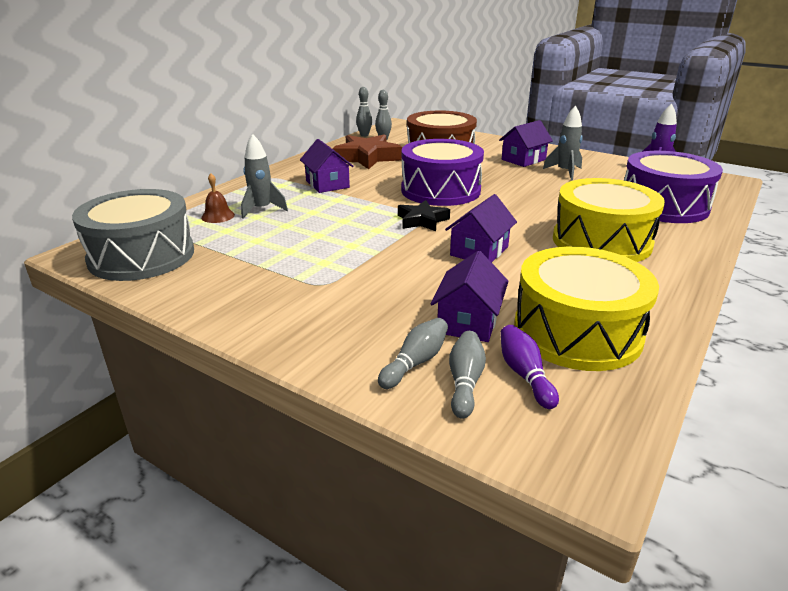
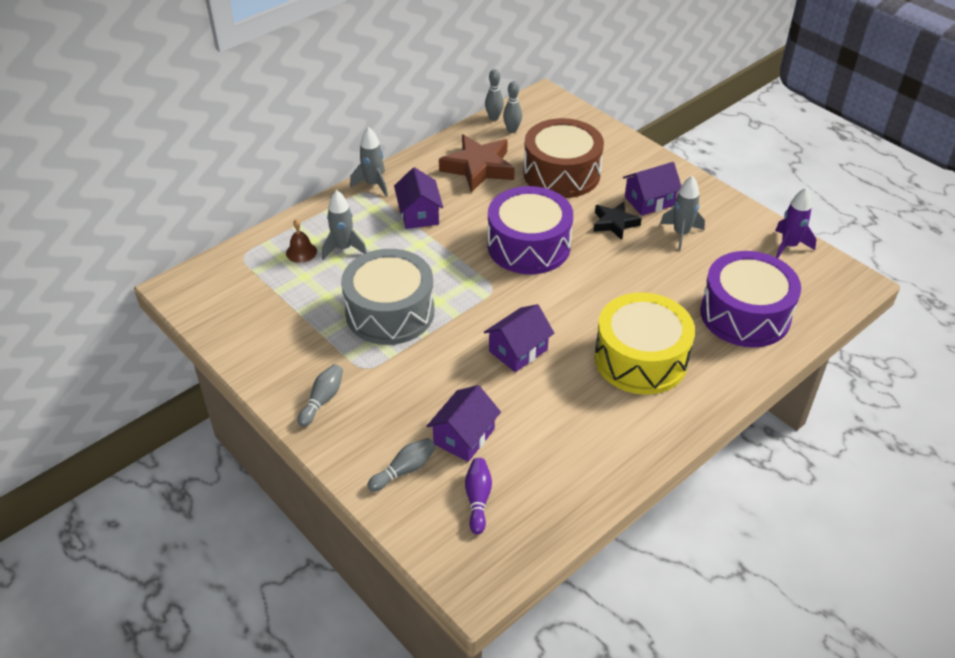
camera: 15 degrees right, 15 degrees up
(142, 256) = (227, 301): grey drum -> grey drum (390, 312)
(275, 173) = (373, 184): none -> grey rocket
(422, 220) = (487, 294): black star -> black star (614, 223)
(465, 382) = (431, 496): grey bowling pin -> grey bowling pin (322, 400)
(577, 332) = (544, 466): yellow drum -> none

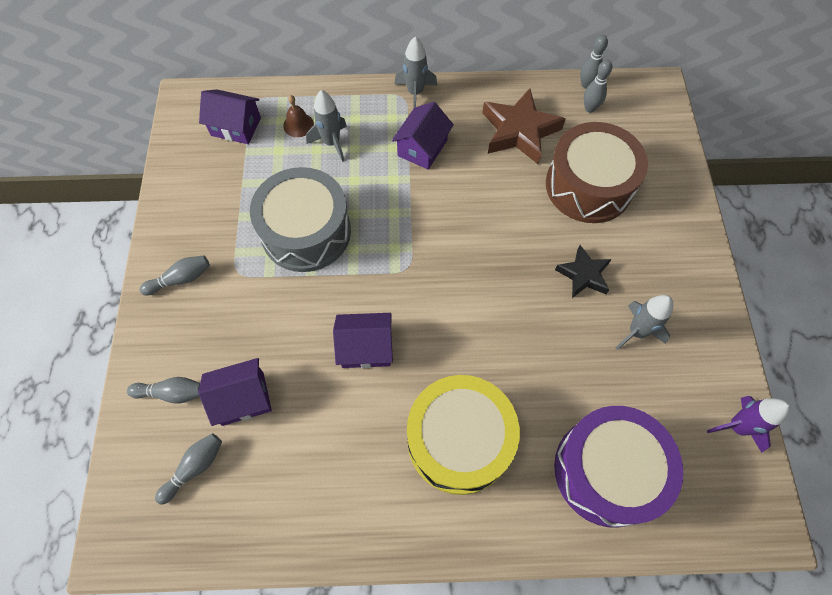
camera: 40 degrees right, 20 degrees up
(478, 499) = (194, 468): purple bowling pin -> grey bowling pin
(528, 246) = (481, 245): purple drum -> none
(649, 201) = (643, 272): purple house -> purple house (236, 126)

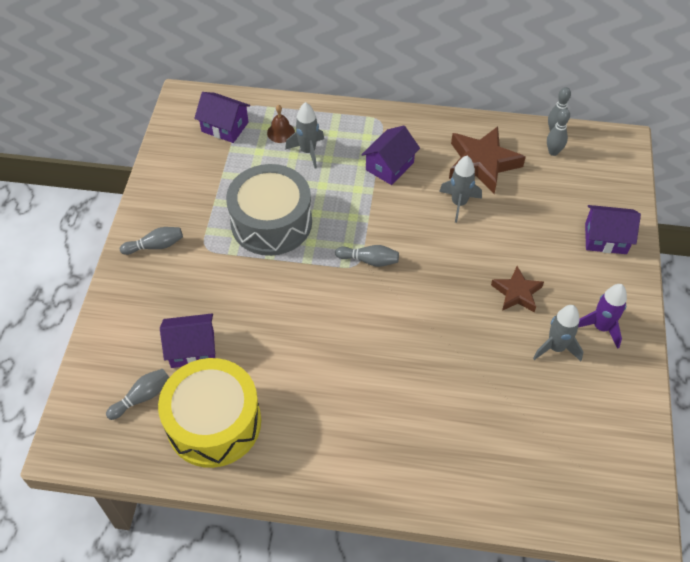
camera: 10 degrees right, 10 degrees down
(172, 393) = (133, 336): grey bowling pin -> grey bowling pin (369, 260)
(366, 347) = (307, 324): purple house -> purple house (605, 238)
(415, 93) = (392, 118): grey rocket -> grey rocket (459, 203)
(459, 440) = (375, 411): yellow drum -> yellow drum (214, 423)
(583, 275) = (516, 293): black star -> brown star
(588, 186) = (538, 218): brown drum -> none
(607, 471) = (503, 457): purple drum -> none
(737, 427) = (632, 440): purple rocket -> purple rocket (601, 327)

